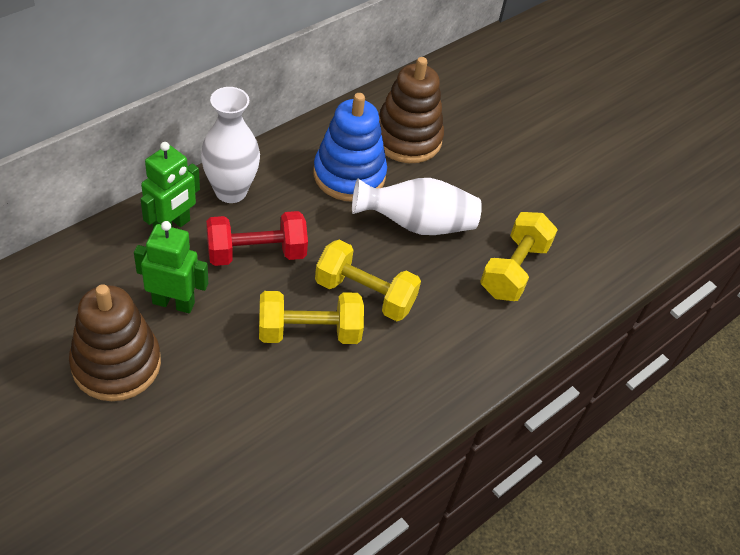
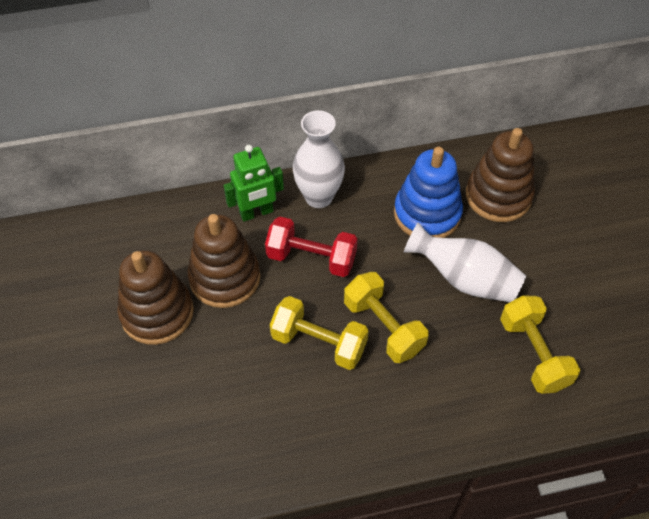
camera: 35 degrees right, 5 degrees up
(173, 303) = (225, 278): green robot -> brown stacking toy
(514, 270) = (533, 354): yellow dumbbell -> yellow dumbbell turned 75 degrees counterclockwise

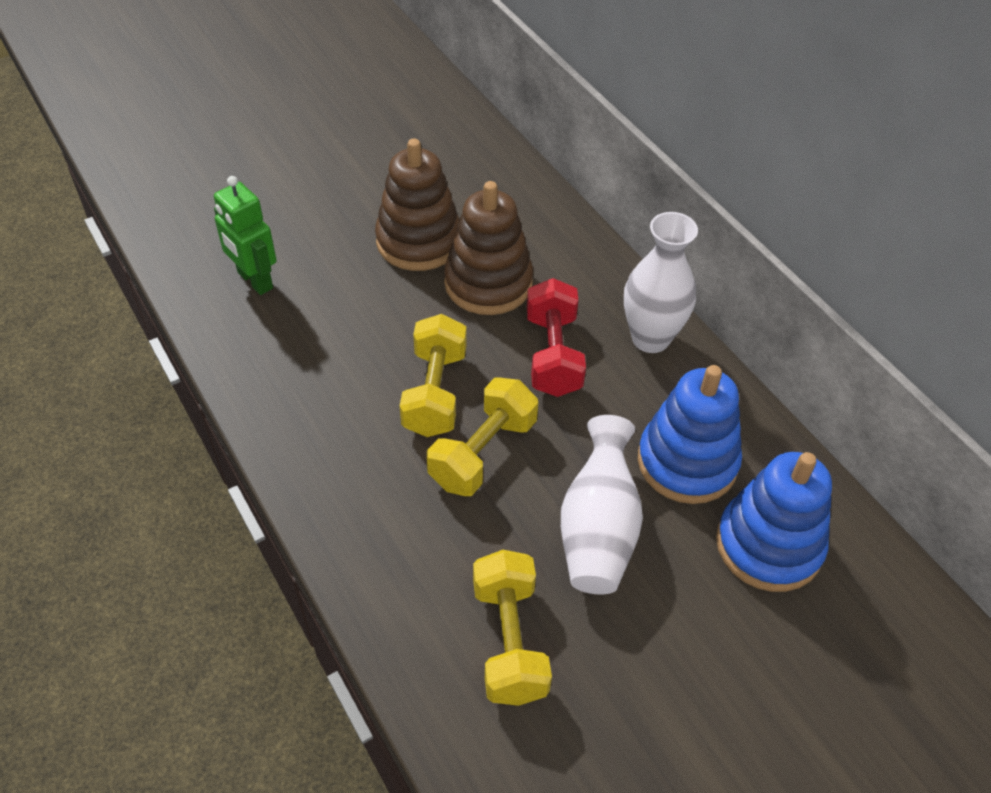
camera: 70 degrees right, 5 degrees down
(256, 213) = (594, 286): green robot -> green robot (254, 280)
(498, 196) = (768, 545): brown stacking toy -> blue stacking toy
(533, 354) = (509, 641): yellow dumbbell -> yellow dumbbell turned 60 degrees counterclockwise

